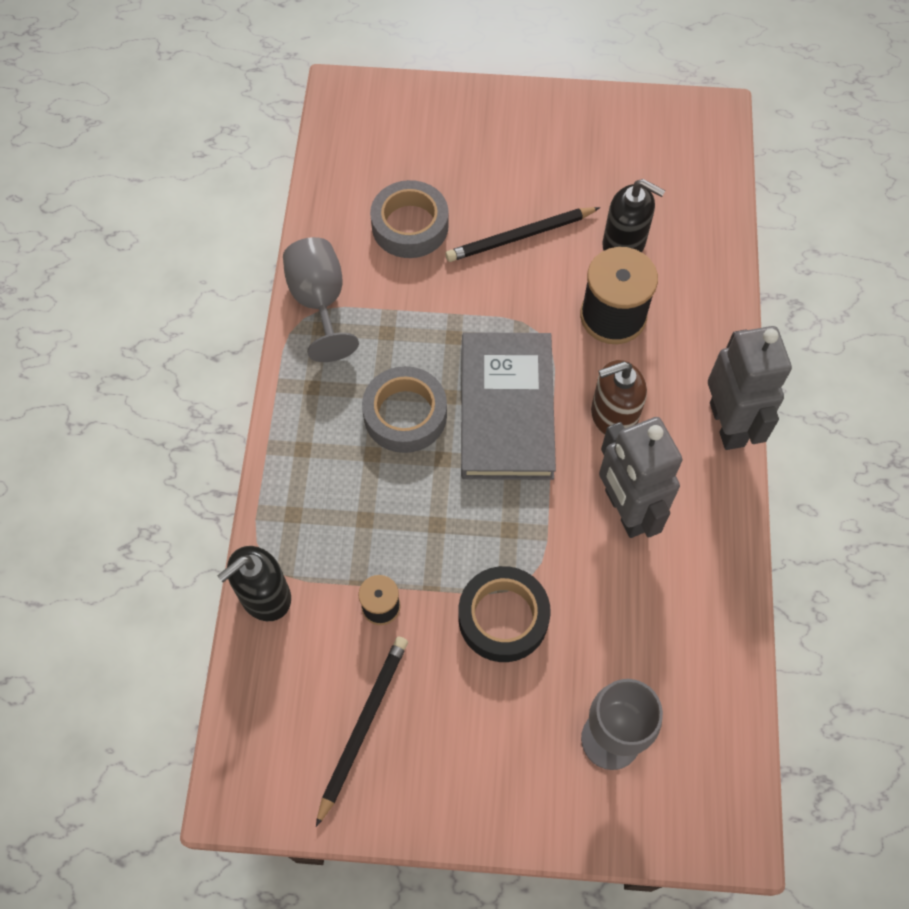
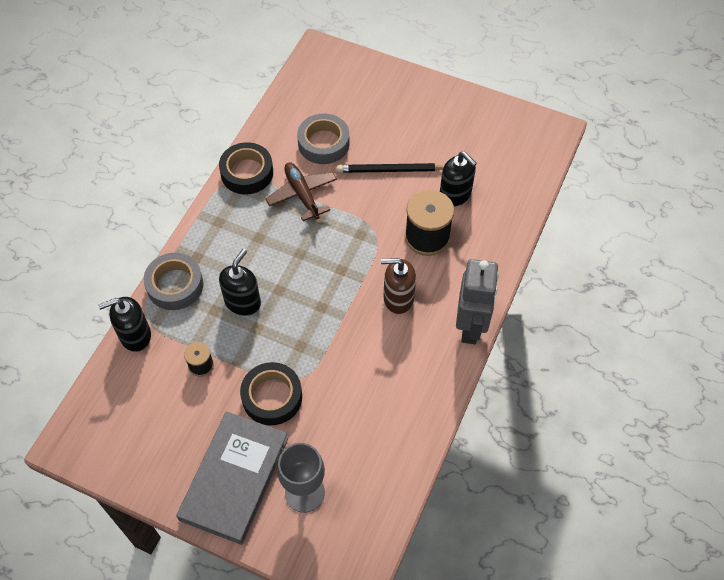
camera: 20 degrees right, 5 degrees down
(319, 302) = (247, 173): grey goblet -> black tape
(363, 726) = (158, 431): black pencil -> none
(399, 493) = (243, 302): none -> black soap dispenser
(405, 415) = (268, 256): grey tape -> grey tape (175, 285)
(413, 309) = (302, 194): none -> brown plane
(506, 409) = (332, 273): grey book -> grey book (234, 478)
(625, 510) = (379, 358): grey robot -> none

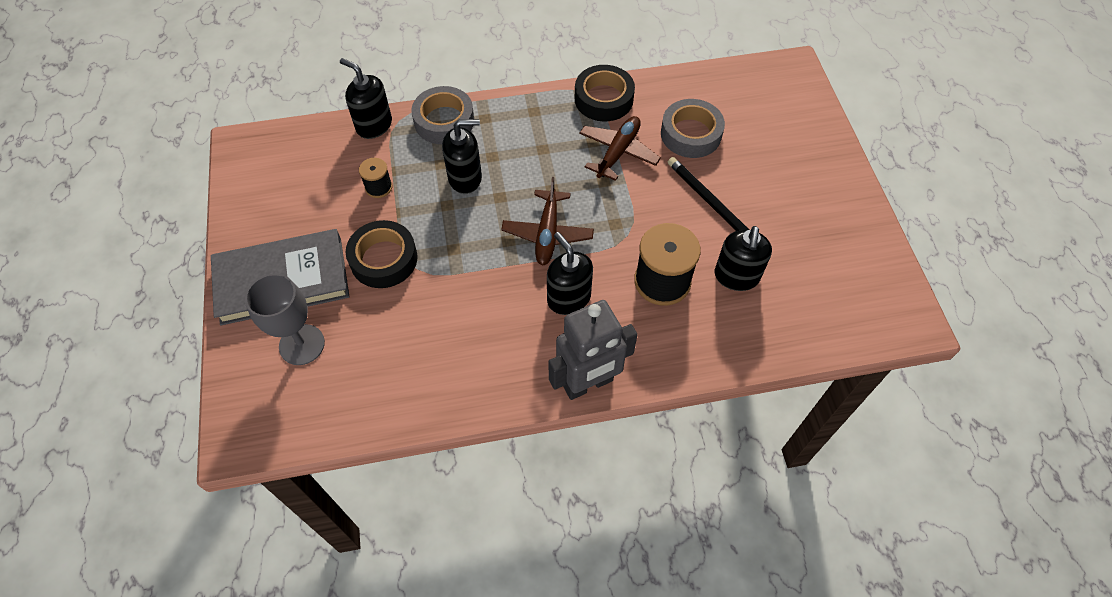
camera: 55 degrees right, 0 degrees up
(335, 279) = (548, 233): none -> brown plane
(398, 298) = (568, 298): brown soap dispenser -> black soap dispenser

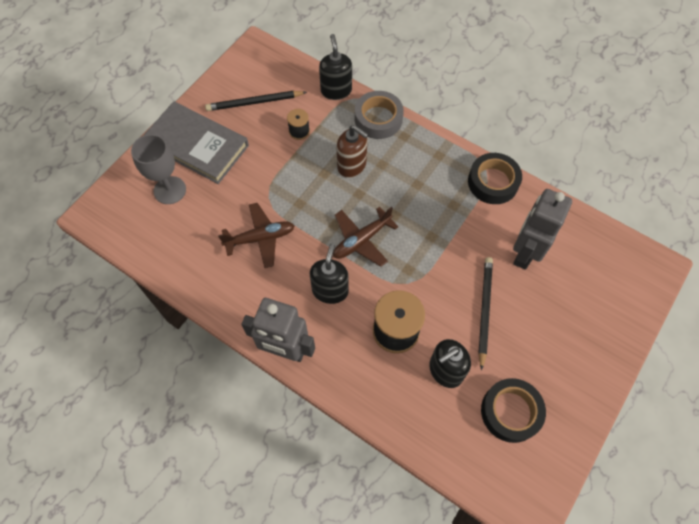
camera: 45 degrees right, 5 degrees up
(300, 195) = (254, 102): none -> black pencil
(384, 259) = (257, 177): black tape -> black tape (510, 412)
(465, 178) = (352, 165): black soap dispenser -> brown soap dispenser
(618, 152) = (462, 225): brown plane -> brown plane (260, 238)
(690, 134) = (524, 253): grey tape -> grey robot

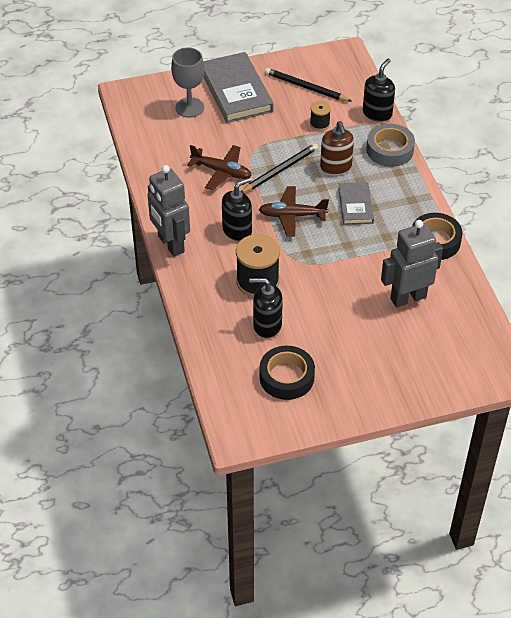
camera: 40 degrees right, 15 degrees down
(402, 192) = (355, 205): none -> grey book
(484, 310) = (335, 311): black pencil -> black pencil (280, 170)

